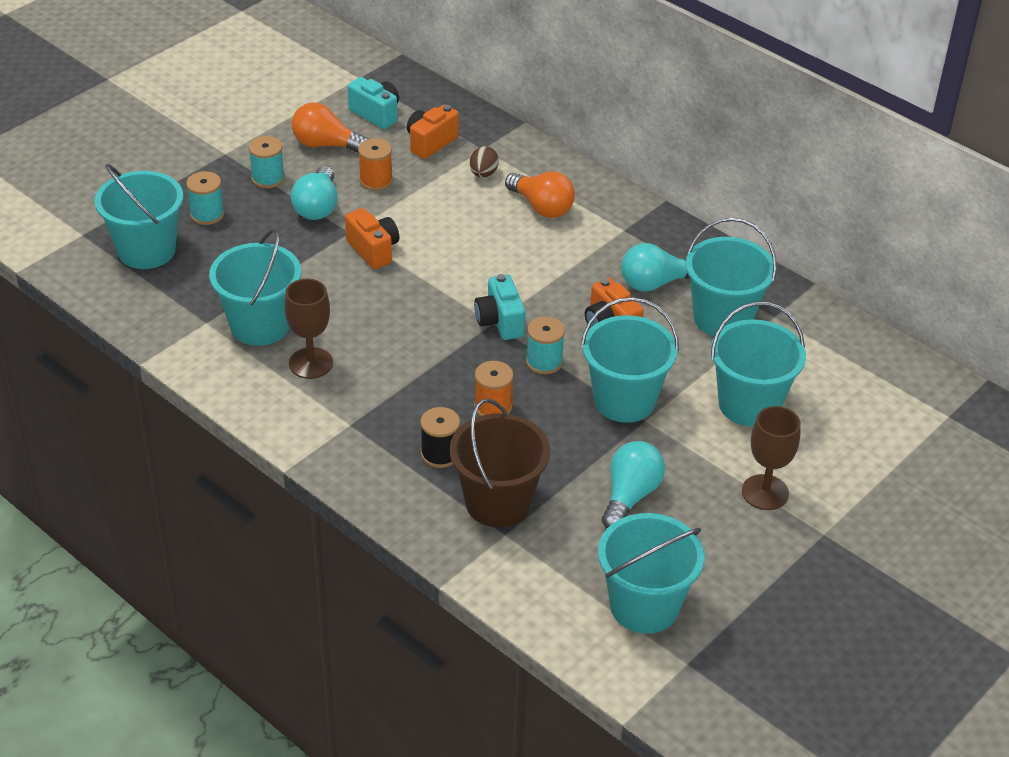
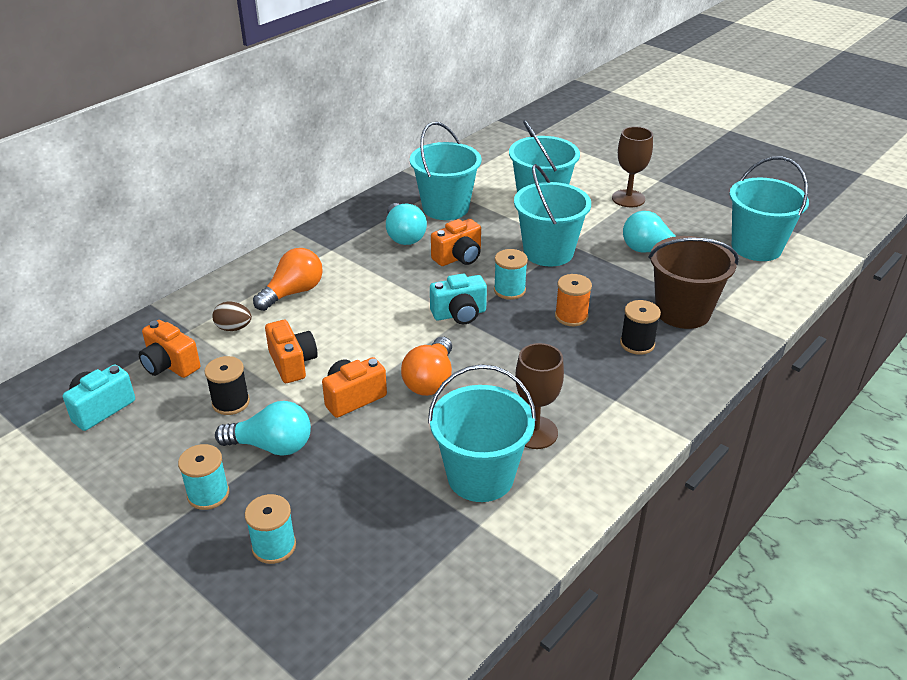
camera: 90 degrees left, 5 degrees down
(146, 250) = (344, 601): turquoise bucket -> none
(326, 145) = (151, 447): orange light bulb -> orange light bulb (430, 380)
(376, 181) = (231, 402): orange spool -> black spool
(427, 212) = (292, 363): none -> orange camera

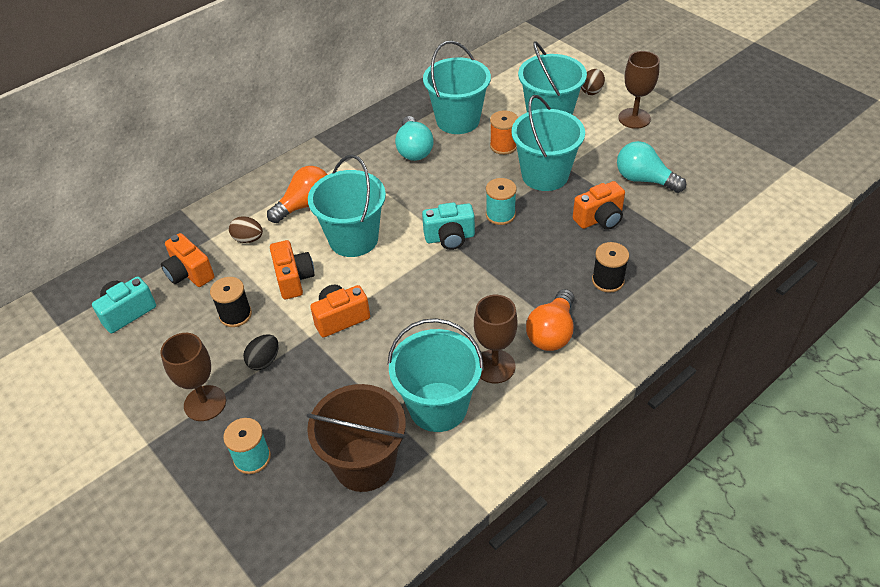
camera: 10 degrees right, 10 degrees up
(208, 494) = (205, 403): turquoise spool -> brown goblet
(272, 446) = (264, 361): turquoise light bulb -> black egg
(430, 380) = (411, 305): orange light bulb -> orange light bulb (552, 332)
(459, 257) = (460, 176): orange camera -> orange camera (599, 219)
(571, 316) = (552, 247): orange spool -> orange spool (503, 146)
(579, 177) = (591, 91): none -> brown egg
(682, 312) = (658, 249): brown bucket -> brown bucket (364, 464)
(756, 247) = (748, 181): turquoise bucket -> turquoise bucket (353, 239)

